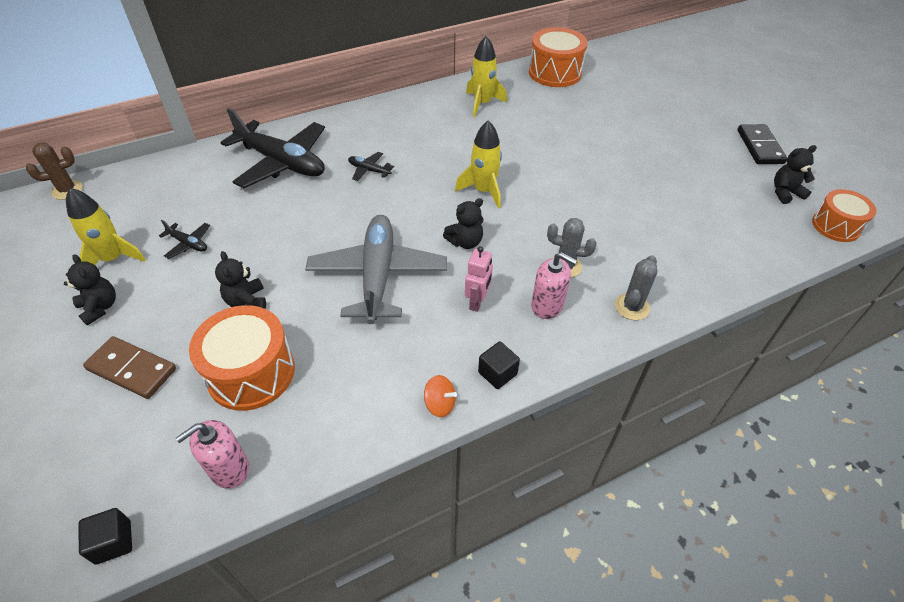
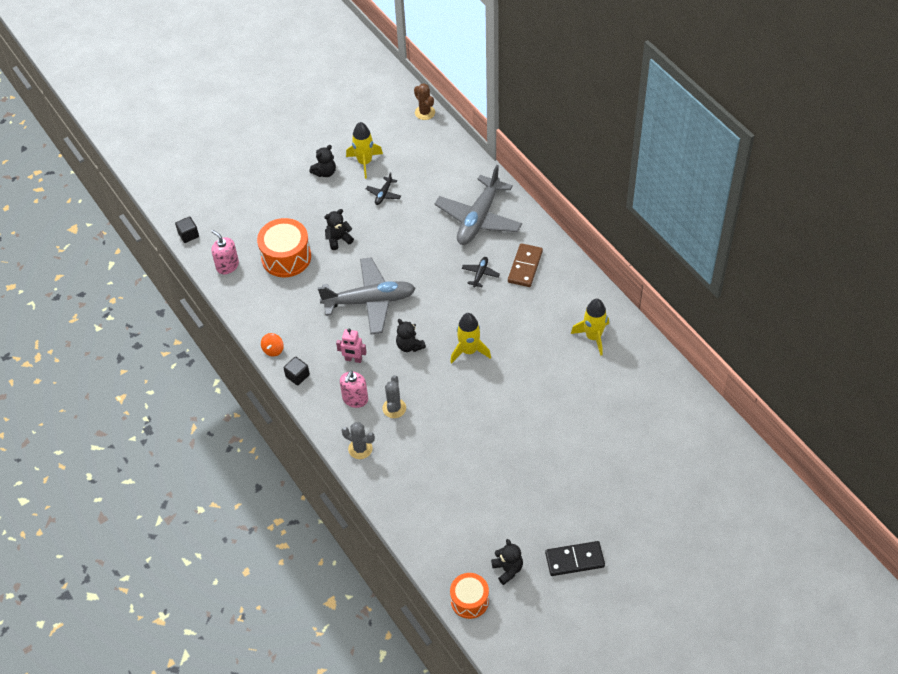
camera: 85 degrees right, 5 degrees up
(132, 369) = (283, 204): brown domino -> brown domino (525, 267)
(282, 163) = (478, 219): black plane -> grey plane
(555, 73) = (664, 391): orange drum -> none

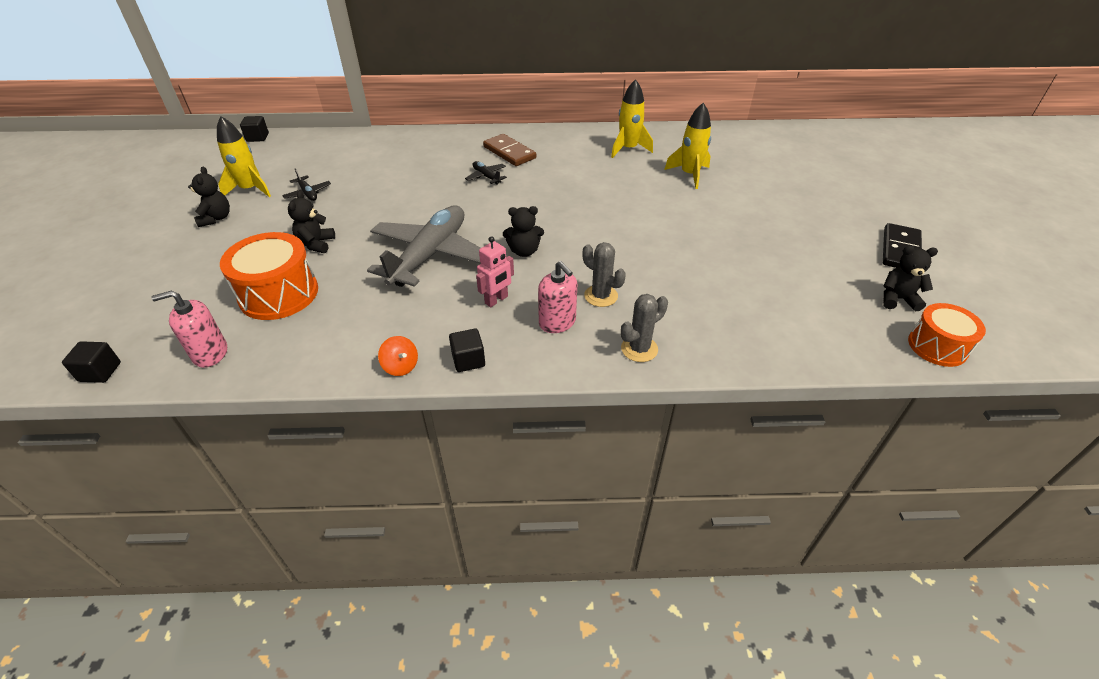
camera: 60 degrees left, 10 degrees down
(425, 112) = (257, 137): brown cactus -> black cube
(469, 351) = (573, 216): yellow rocket -> yellow rocket (689, 175)
(478, 219) = (421, 155): grey plane -> none

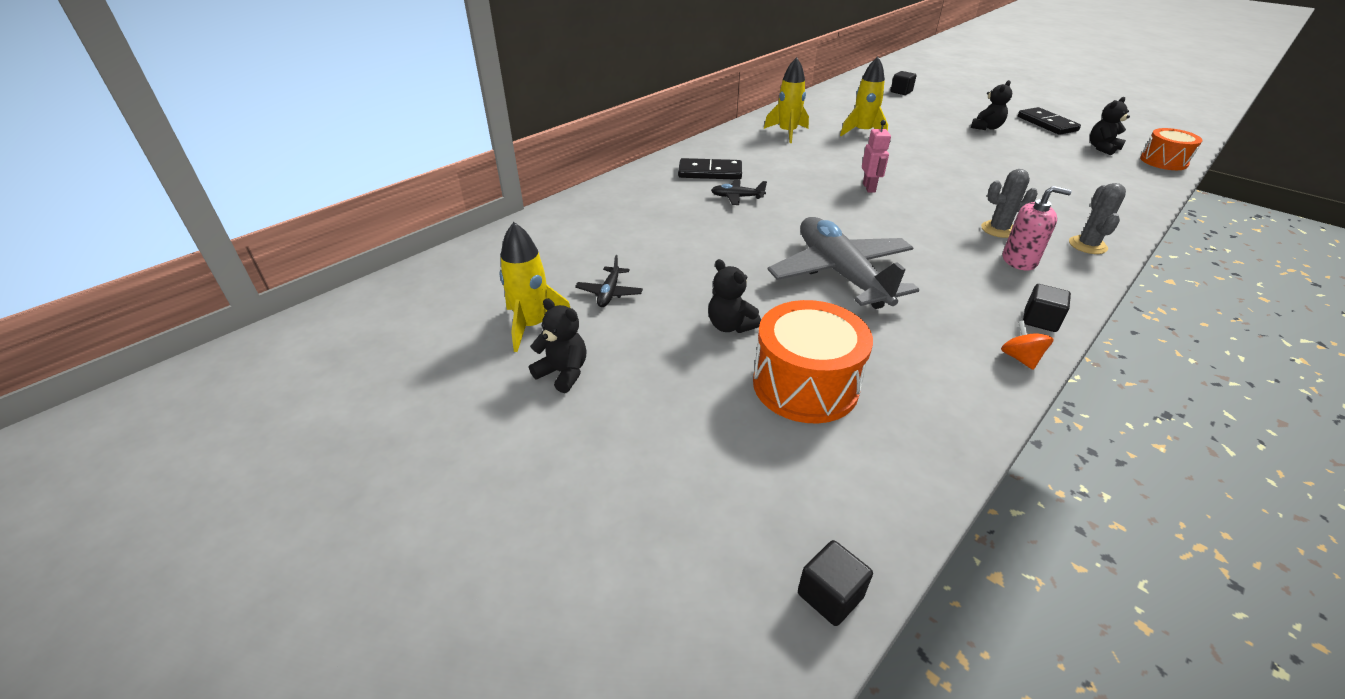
camera: 45 degrees left, 5 degrees down
(210, 353) = (880, 477): pink soap dispenser -> none
(257, 137) = (407, 277): black cube -> black cube (901, 92)
(308, 193) = (609, 293): black plane -> black plane turned 90 degrees clockwise
(401, 366) = (1020, 358): orange spinning top -> orange spinning top turned 105 degrees counterclockwise
(496, 300) = (956, 272): pink robot -> pink robot (869, 188)
(509, 152) = (710, 172): brown domino -> black domino
(524, 251) = (891, 231): black teddy bear -> black teddy bear (986, 127)

